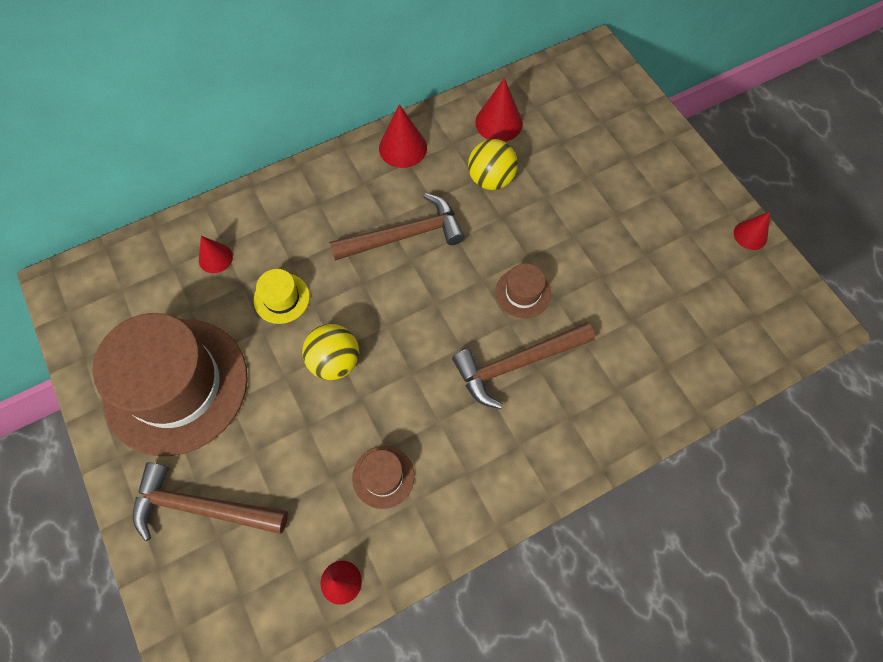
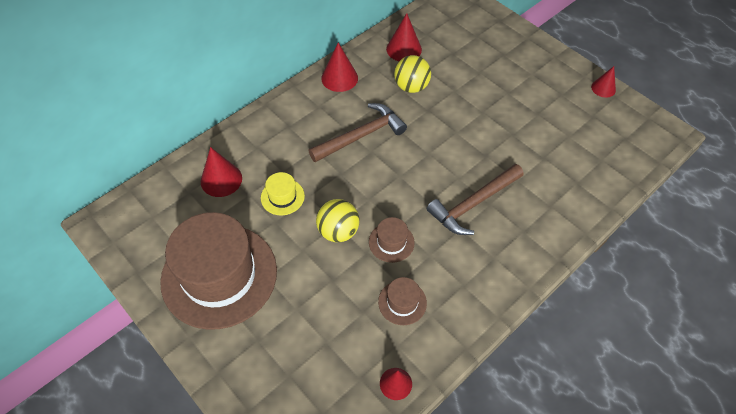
camera: 15 degrees left, 10 degrees down
(202, 507) = (269, 357): brown hammer -> none
(215, 258) = (221, 179): red cone -> red cone, size x1.54
(523, 293) = (460, 156): brown hat -> brown hat (391, 242)

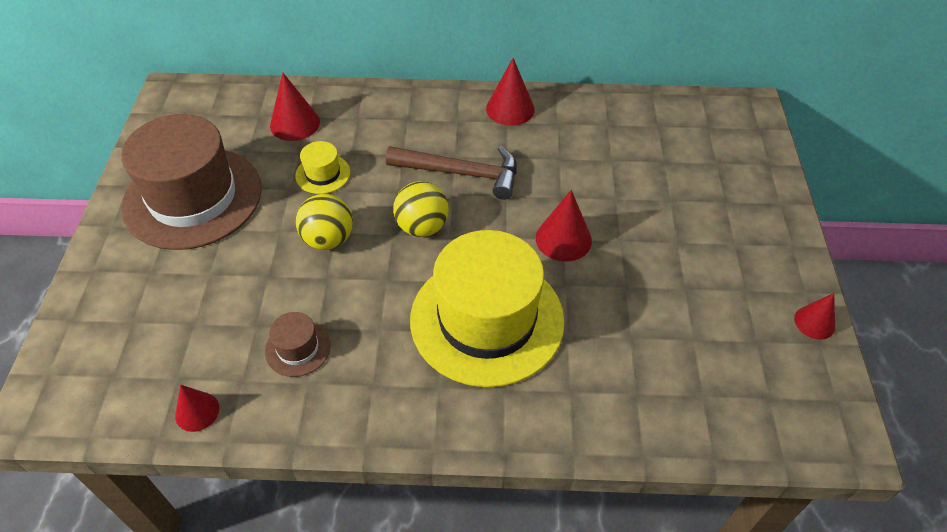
camera: 45 degrees right, 5 degrees down
(391, 242) = (360, 287): brown hat -> none
(404, 49) = (612, 124): red cone -> red cone (563, 239)
(411, 87) = (572, 163): yellow ball -> yellow ball (422, 227)
(473, 204) = (487, 319): brown hammer -> yellow hat

